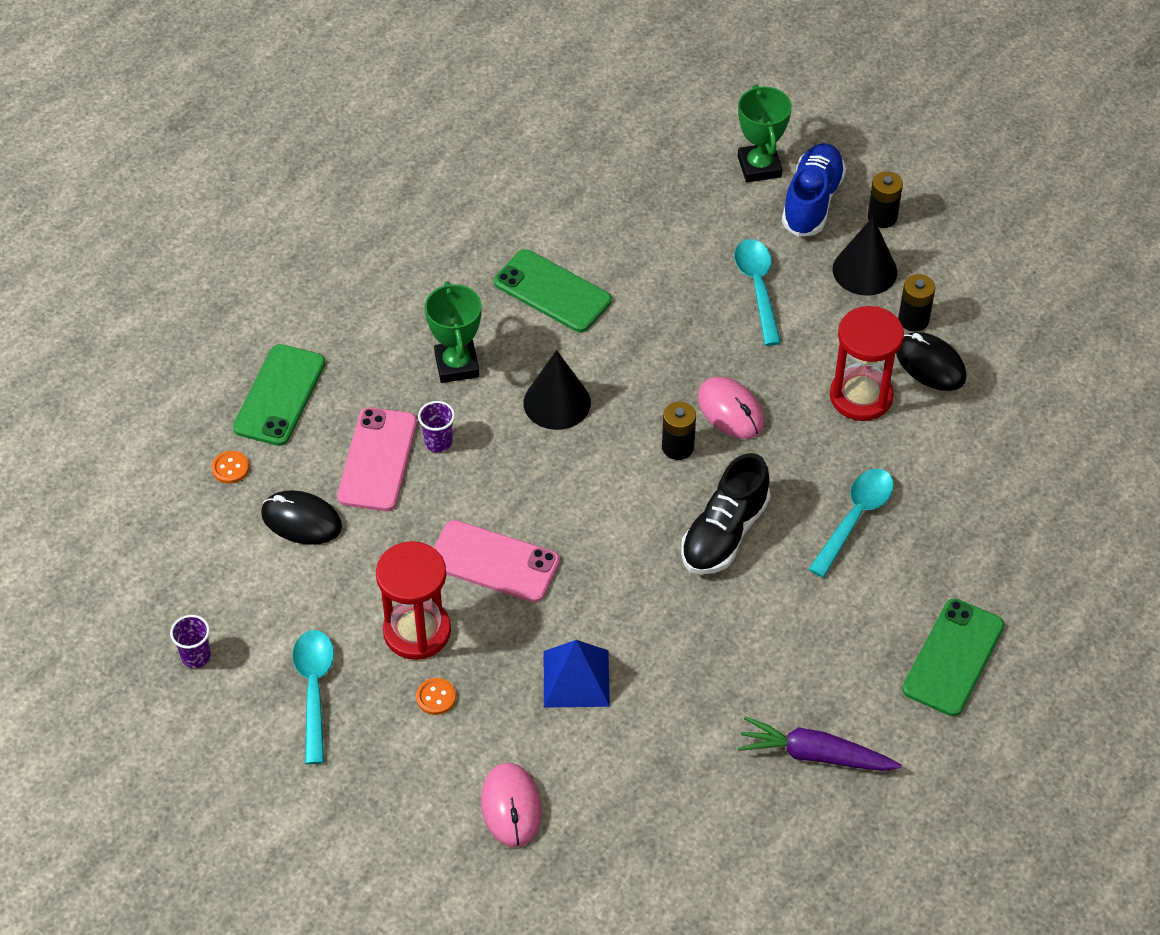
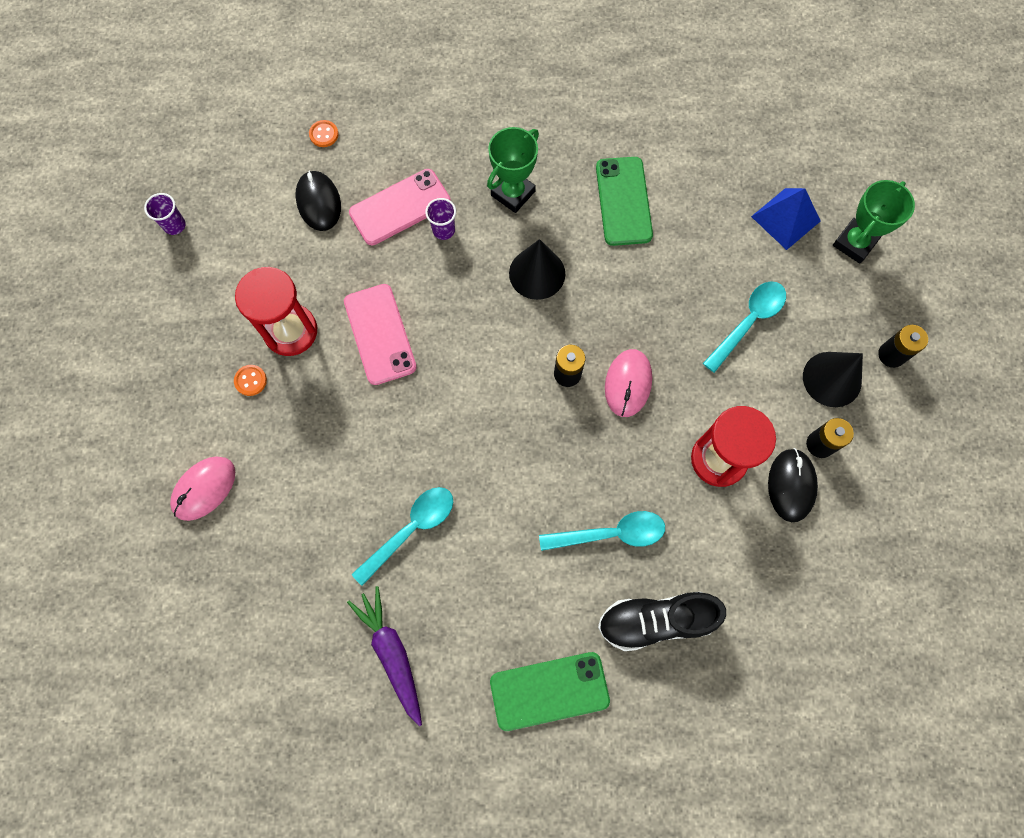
camera: 50 degrees right, 20 degrees up
(279, 395) = (400, 117): green phone -> none
(314, 690) = (201, 308): turquoise spoon -> turquoise spoon (411, 530)
(576, 678) = (331, 453): blue pyramid -> blue pyramid (785, 219)
(724, 533) = (523, 457): black shoe -> black shoe (655, 620)
(812, 201) = (858, 299): blue shoe -> none

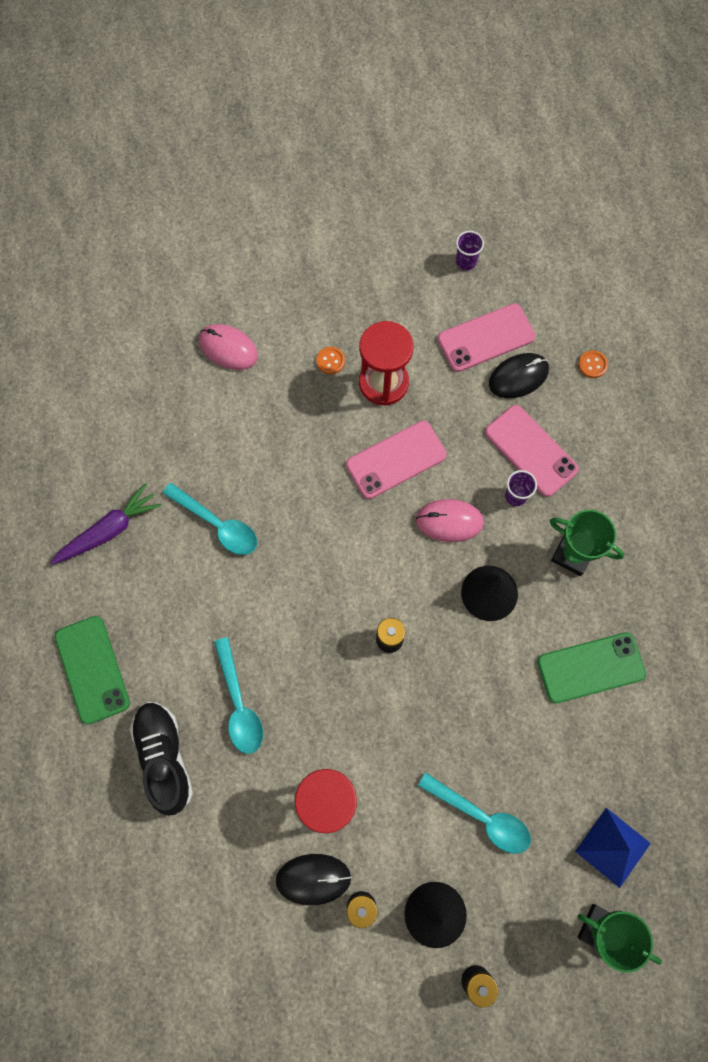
camera: 80 degrees right, 0 degrees up
(267, 223) = (486, 338): none -> pink phone
(628, 383) = (390, 700): pink mouse -> pink mouse (449, 521)

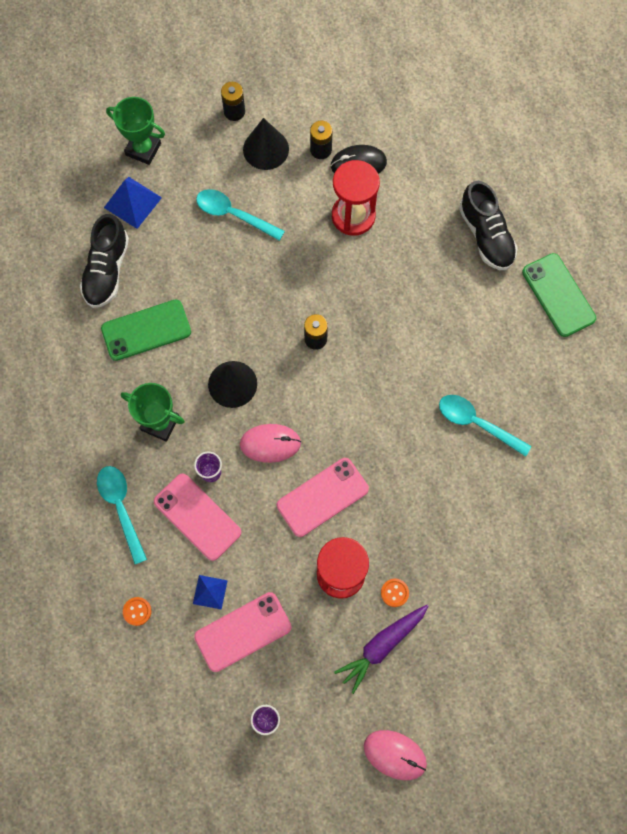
camera: 175 degrees right, 0 degrees up
(109, 530) = (571, 410): purple carrot -> purple carrot (382, 646)
(228, 348) = (497, 597): pink mouse -> pink mouse (395, 754)
(239, 703) = (433, 279): turquoise spoon -> turquoise spoon (121, 508)
(518, 377) = (210, 592): black mouse -> blue pyramid
(641, 751) = (107, 270): none -> black shoe

